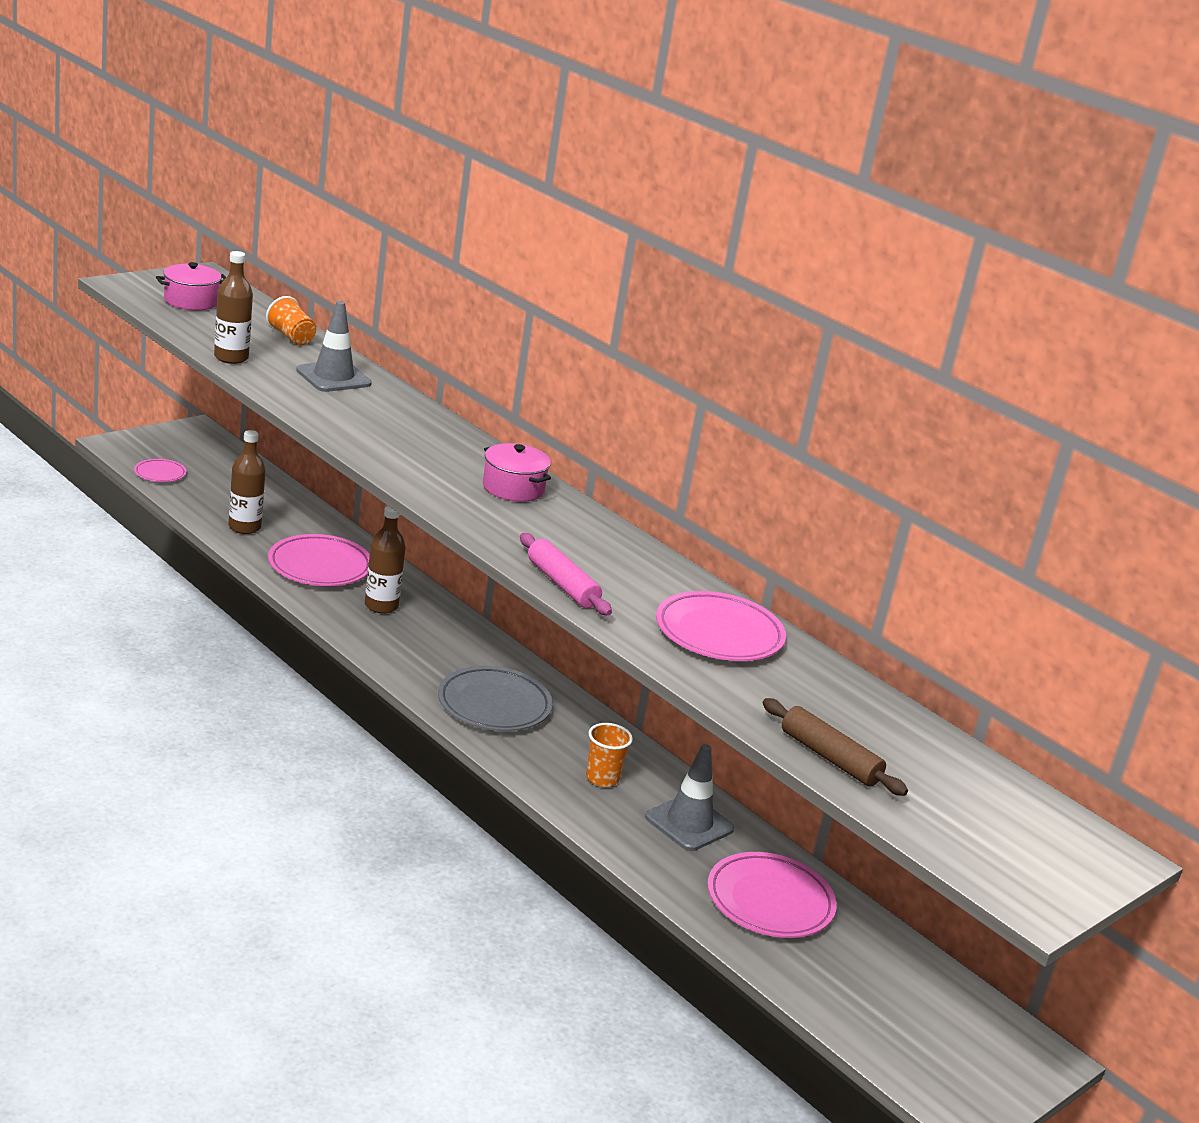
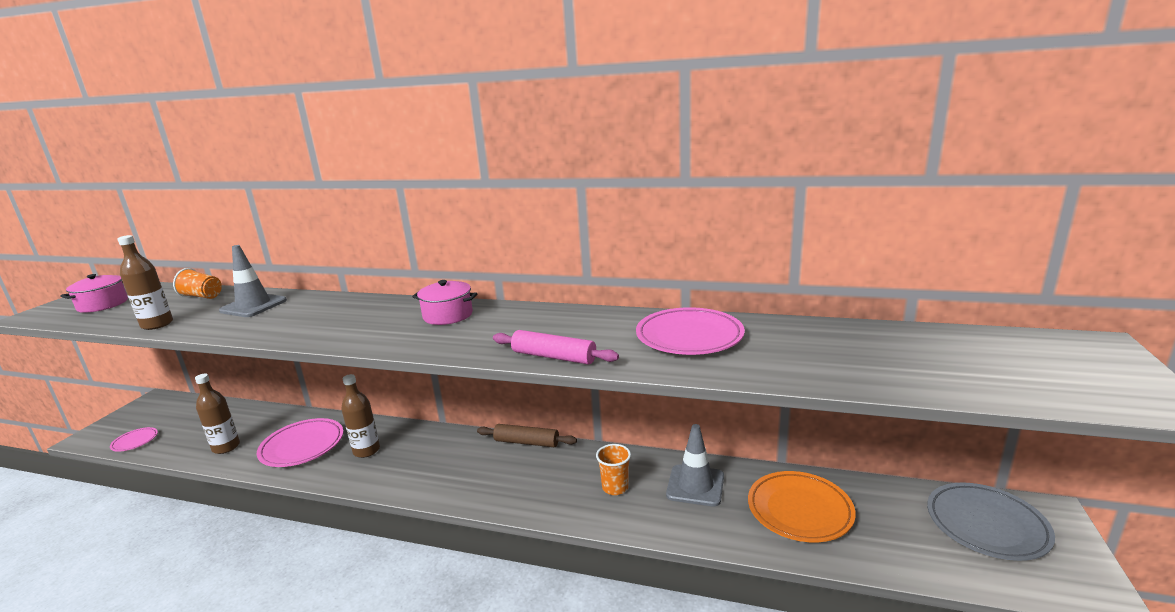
camera: 25 degrees left, 5 degrees down
(494, 705) = (500, 477): grey plate -> grey plate (986, 525)
(769, 901) = (799, 510): pink plate -> orange plate
(829, 758) = (880, 378): brown rolling pin -> brown rolling pin (526, 442)

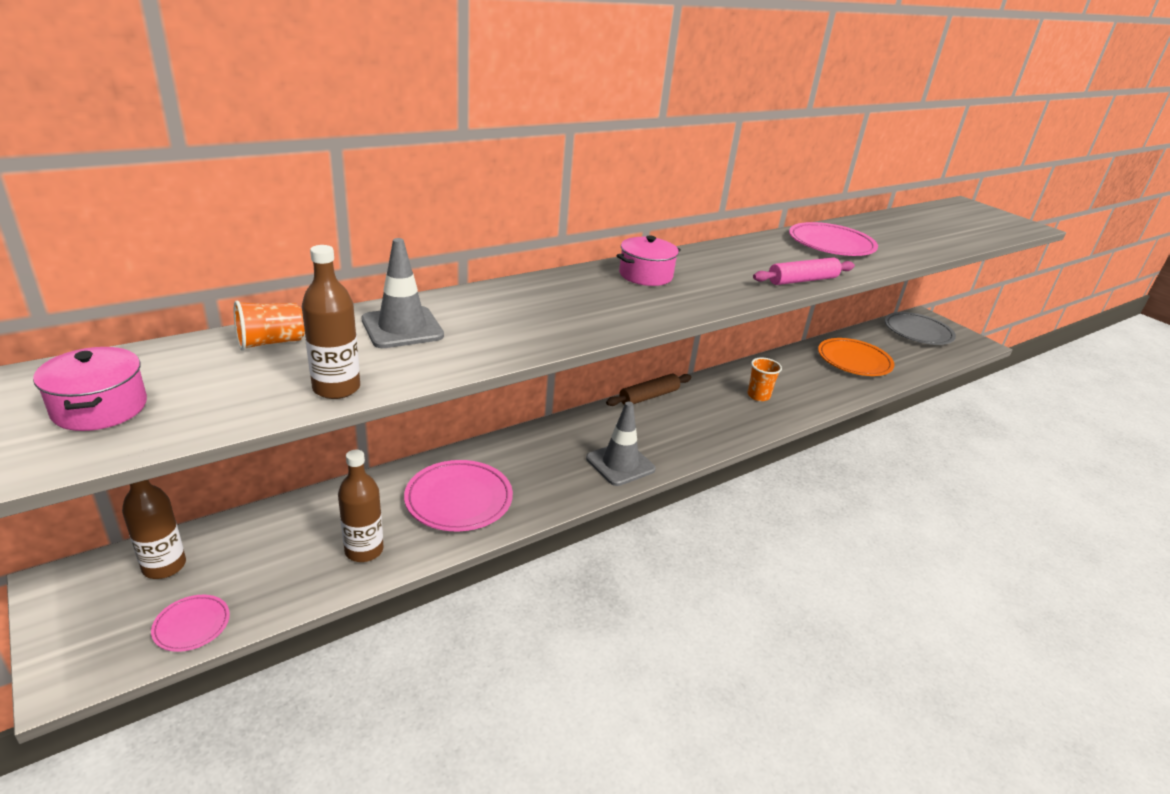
camera: 55 degrees left, 10 degrees up
(366, 450) = (535, 468): brown bottle -> brown bottle (164, 566)
(695, 485) = (792, 373): grey traffic cone -> grey traffic cone (620, 464)

